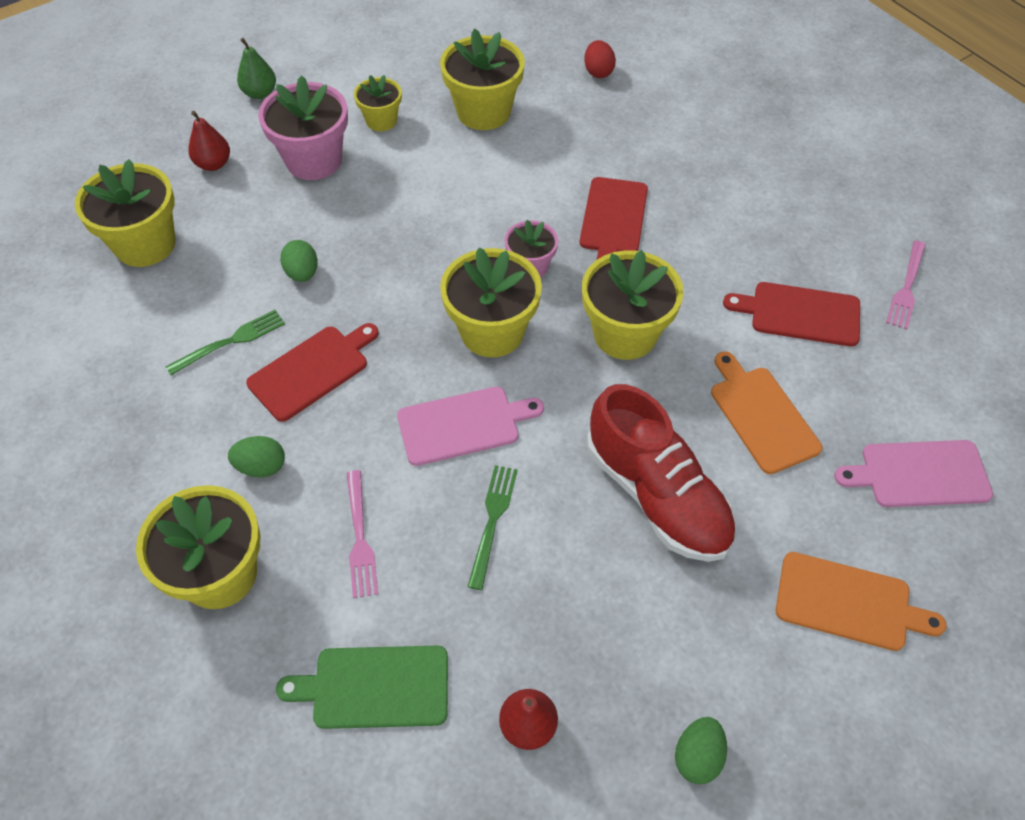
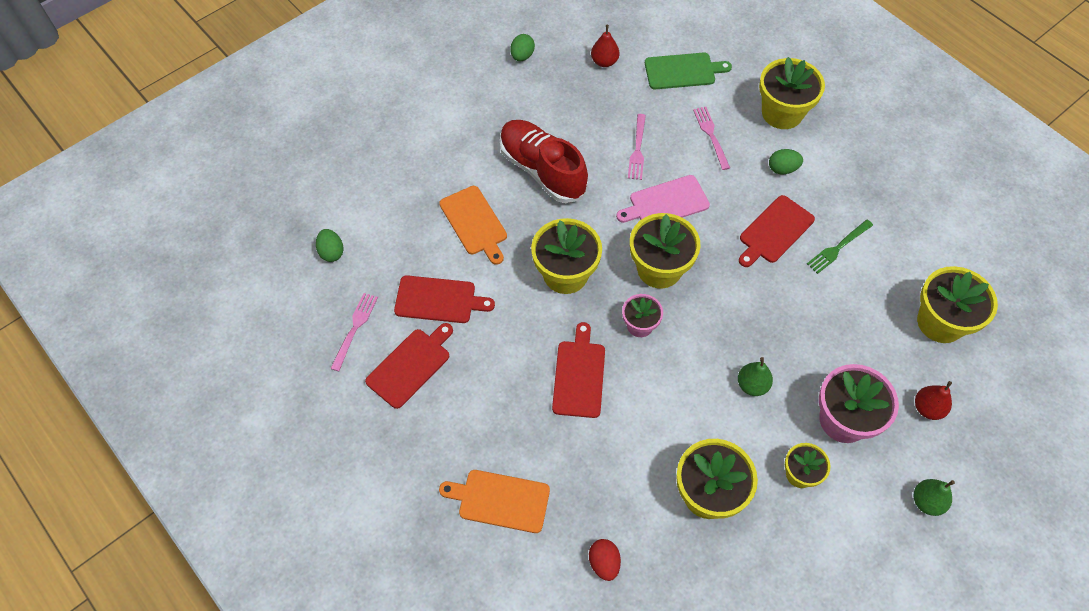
camera: 175 degrees right, 5 degrees up
(302, 273) = (810, 306): green egg -> green egg (331, 252)
(406, 197) = (752, 385): none -> green pear
(492, 520) = (637, 150): green fork -> pink fork
(824, 243) = (410, 365): none -> red cutting board
(848, 603) = (438, 123): orange cutting board -> orange cutting board (500, 500)
(919, 474) = (381, 193): pink cutting board -> none

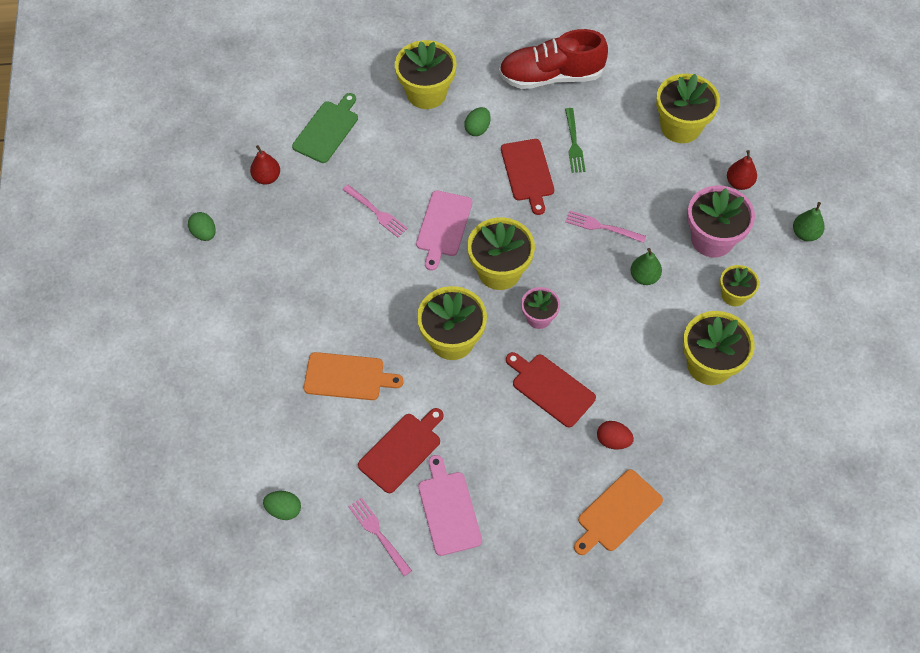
camera: 55 degrees left, 0 degrees up
(410, 365) = (448, 509): red cutting board -> pink cutting board
(542, 170) = (337, 293): red shoe -> red shoe (551, 76)
(604, 563) = (716, 470): red egg -> red egg (613, 441)
(711, 135) = (406, 153): pink fork -> pink fork (601, 227)

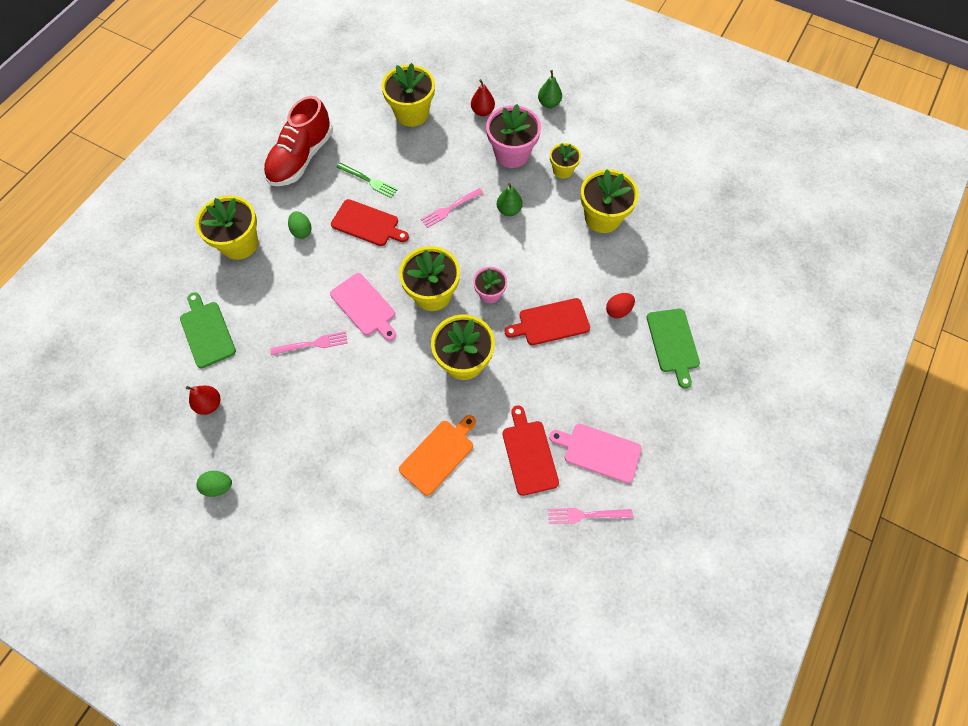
camera: 55 degrees left, 5 degrees up
(284, 510) = (518, 575): green egg -> none
(617, 513) = (673, 343): orange cutting board -> green cutting board

